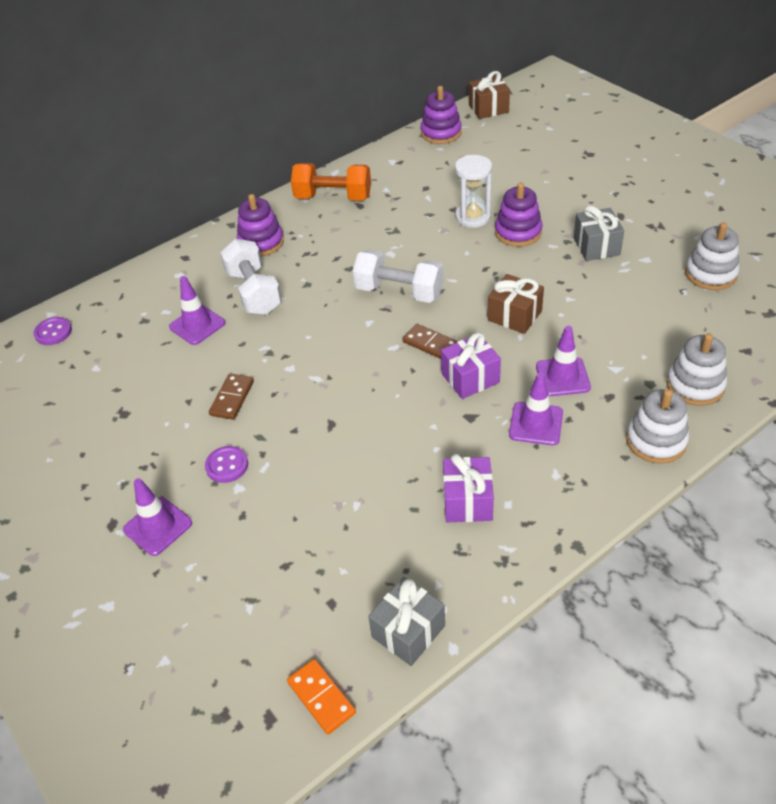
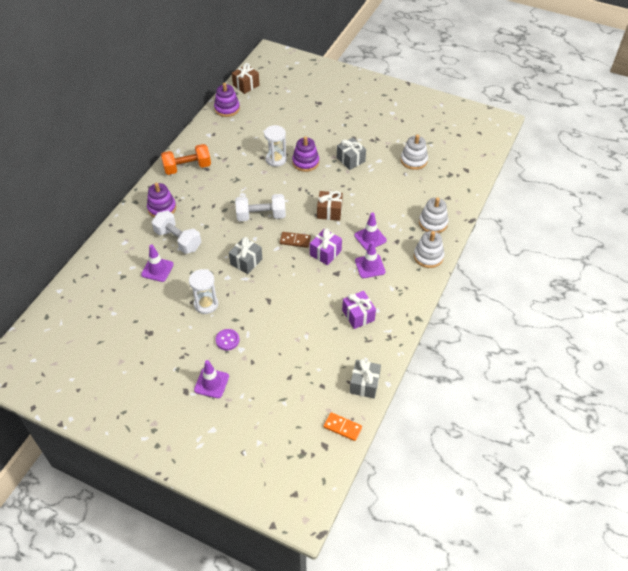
camera: 30 degrees left, 5 degrees up
(53, 332) = (70, 301): purple button -> none
(232, 398) = (206, 304): brown domino -> white hourglass
(334, 353) = (246, 261): none -> grey gift

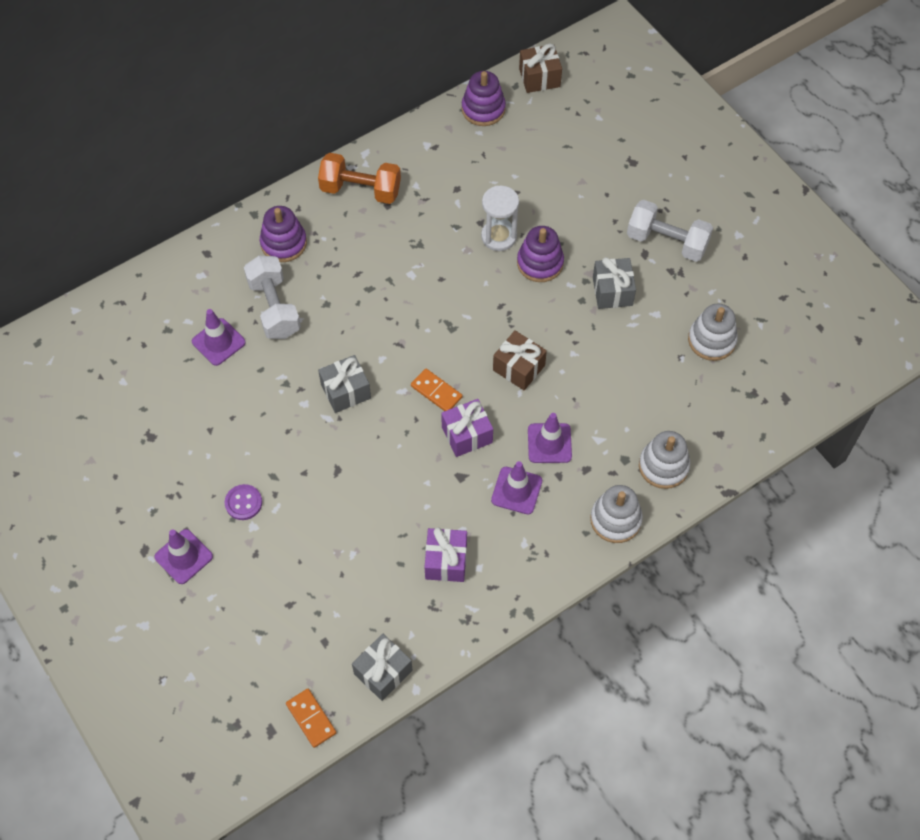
camera: 30 degrees right, 10 degrees up
(206, 304) = (249, 431): white hourglass -> none
(261, 216) = (414, 325): white dumbbell -> white dumbbell (667, 242)
(295, 241) = (436, 392): brown domino -> orange domino

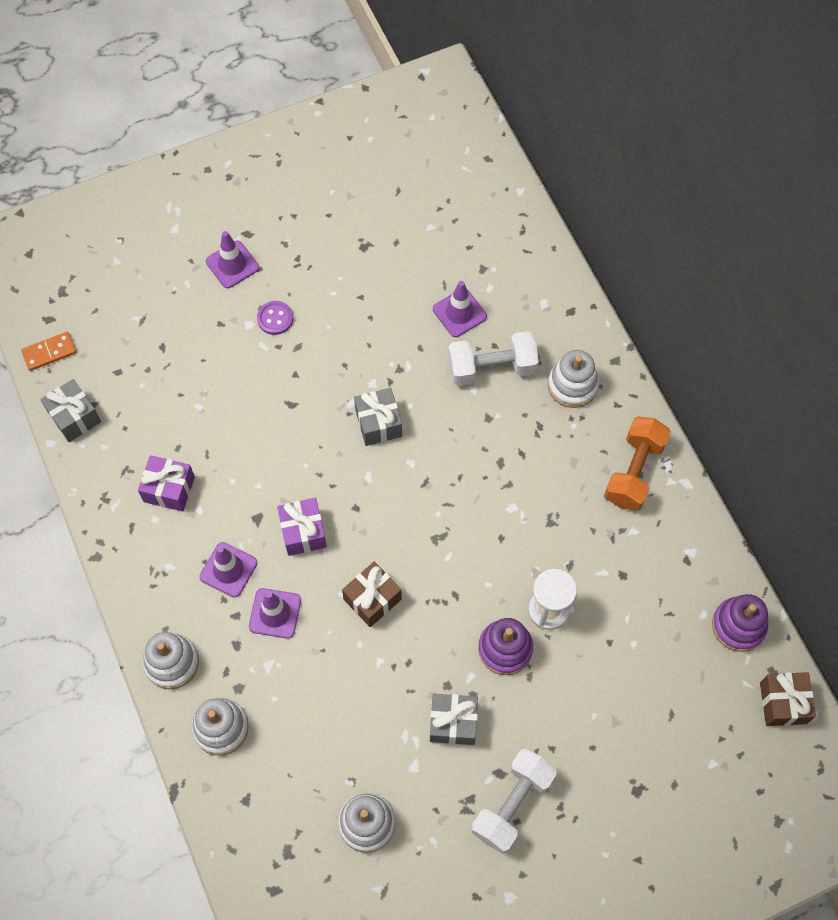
camera: 100 degrees right, 5 degrees up
(283, 243) = (572, 385): purple stacking toy -> white stacking toy
(436, 392) = (360, 510): orange domino -> none

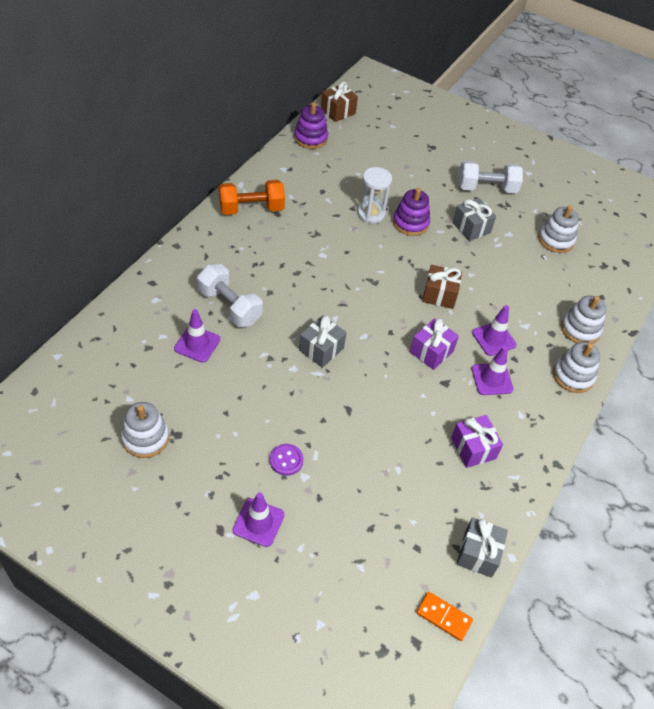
camera: 130 degrees left, 15 degrees down
(572, 385) = (212, 259): white stacking toy -> white stacking toy (145, 438)

